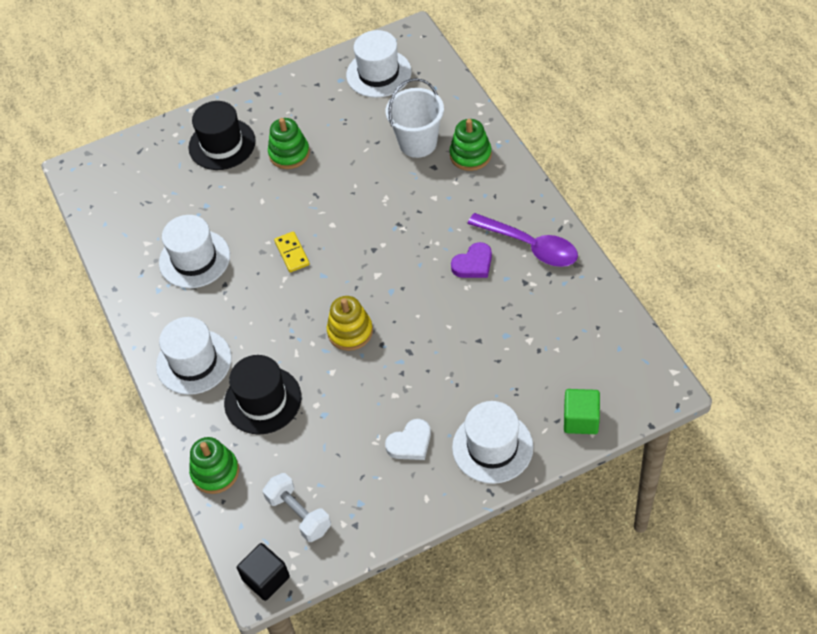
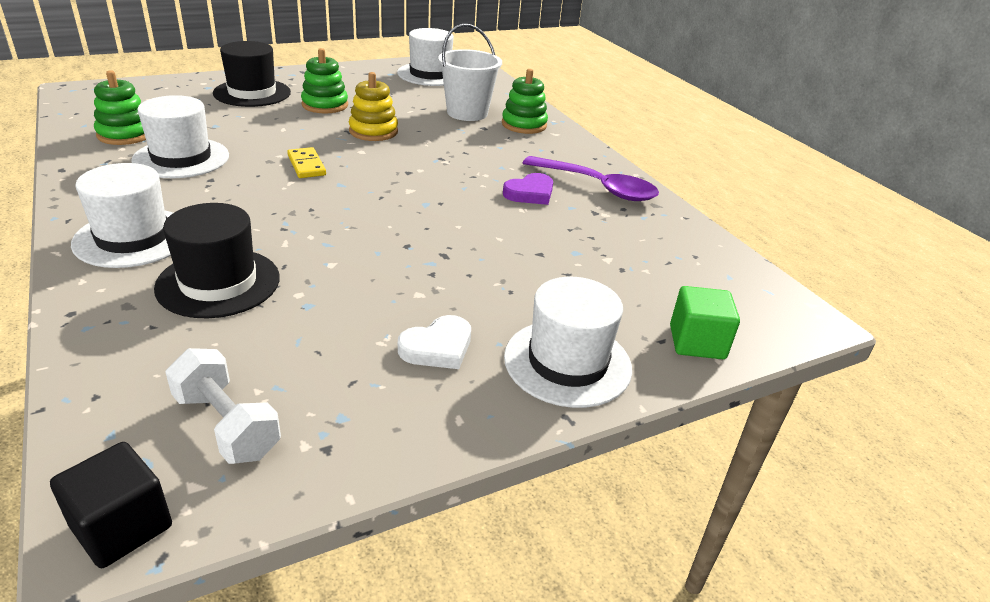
camera: 10 degrees left, 20 degrees down
(215, 472) = (101, 357): green stacking toy -> green stacking toy (125, 134)
(350, 332) = (365, 231): yellow stacking toy -> yellow stacking toy (373, 131)

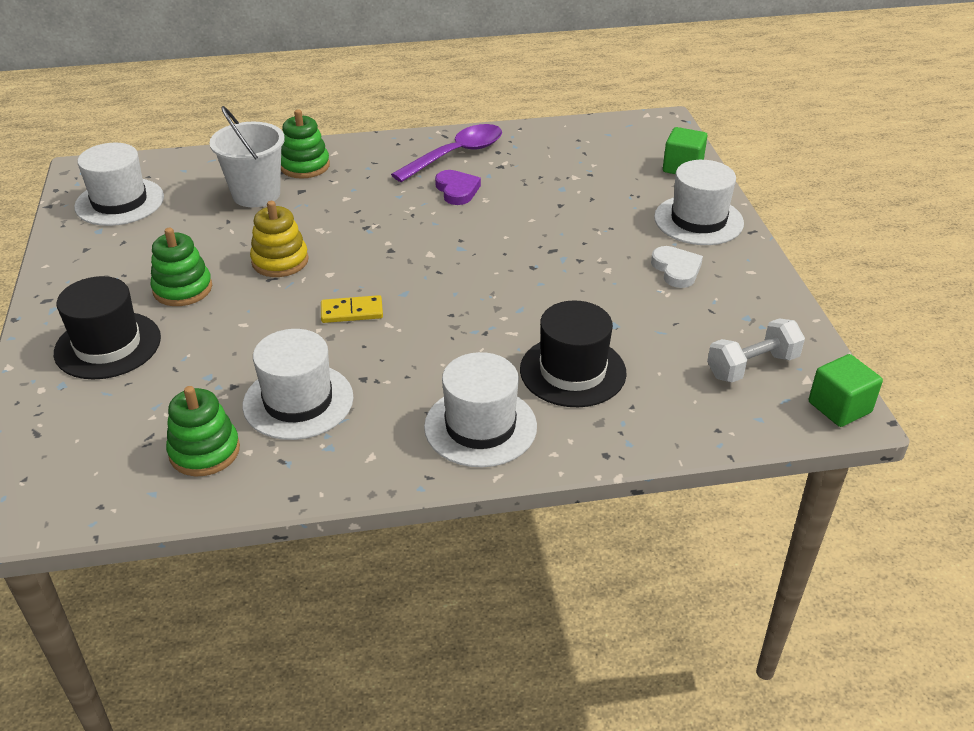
camera: 70 degrees left, 5 degrees up
(122, 526) = (839, 407): black cube -> green cube

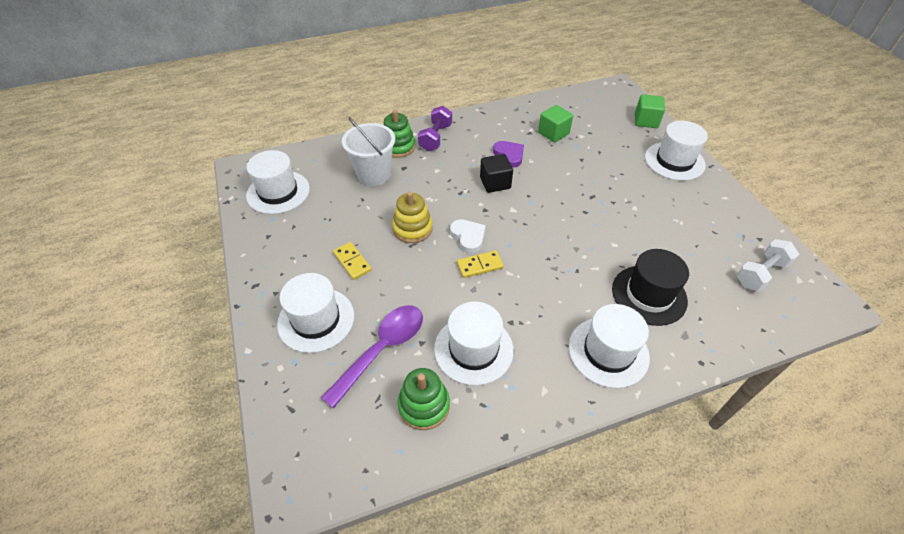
camera: 10 degrees left, 10 degrees up
(108, 345) = (316, 320): black hat -> white hat
(183, 289) = (352, 262): green stacking toy -> yellow domino
(362, 160) = (435, 138): none -> purple dumbbell
(420, 221) = (495, 183): none -> black cube
(456, 155) = (497, 127): purple spoon -> purple spoon (382, 349)
(676, 270) = (678, 202): white heart -> white heart (468, 237)
(839, 407) = (829, 299): green cube -> green cube (553, 133)

